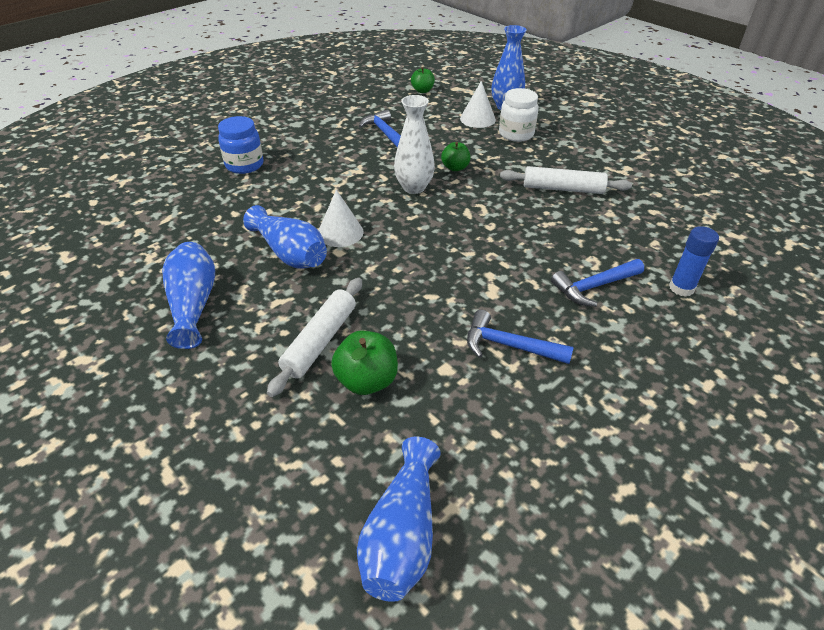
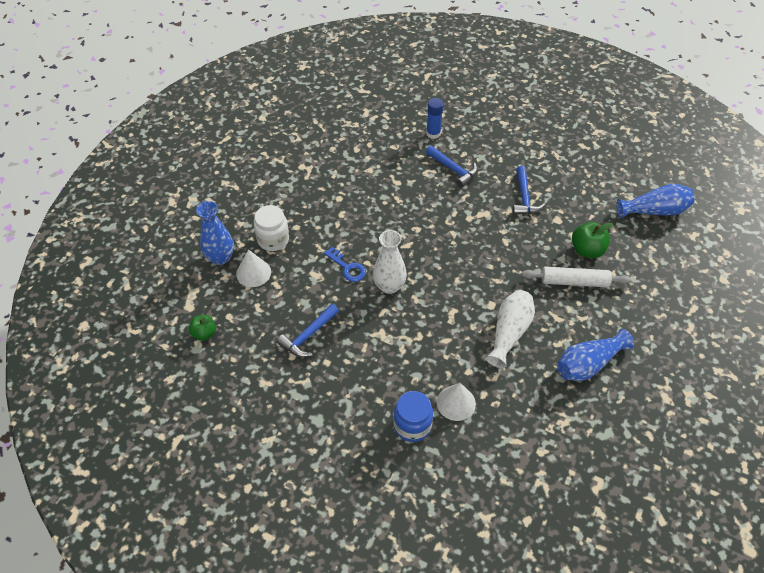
camera: 110 degrees left, 10 degrees up
(290, 253) = (509, 332): blue vase -> white vase
(340, 232) = (470, 312): white cone -> white cone (456, 403)
(455, 168) = (347, 267): green apple -> blue key
(563, 189) = (349, 198): white rolling pin -> none

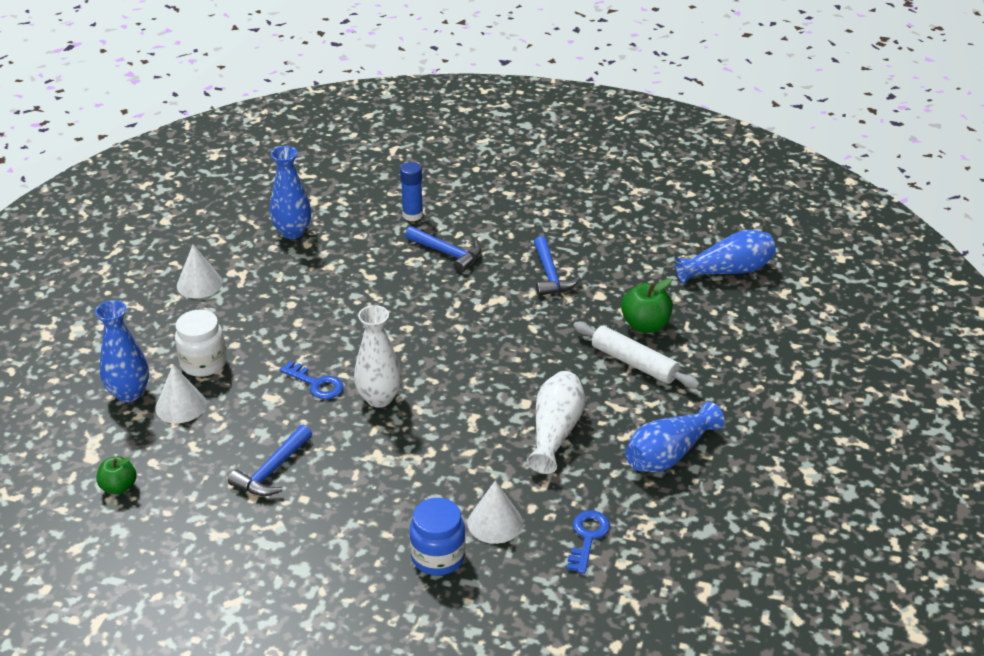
camera: 10 degrees left, 15 degrees down
(279, 173) = (199, 284): none -> white cone
(348, 138) = (292, 232): none -> blue vase
(519, 426) = (587, 537): none -> blue key
(574, 281) = (634, 363): white rolling pin -> white rolling pin turned 45 degrees clockwise

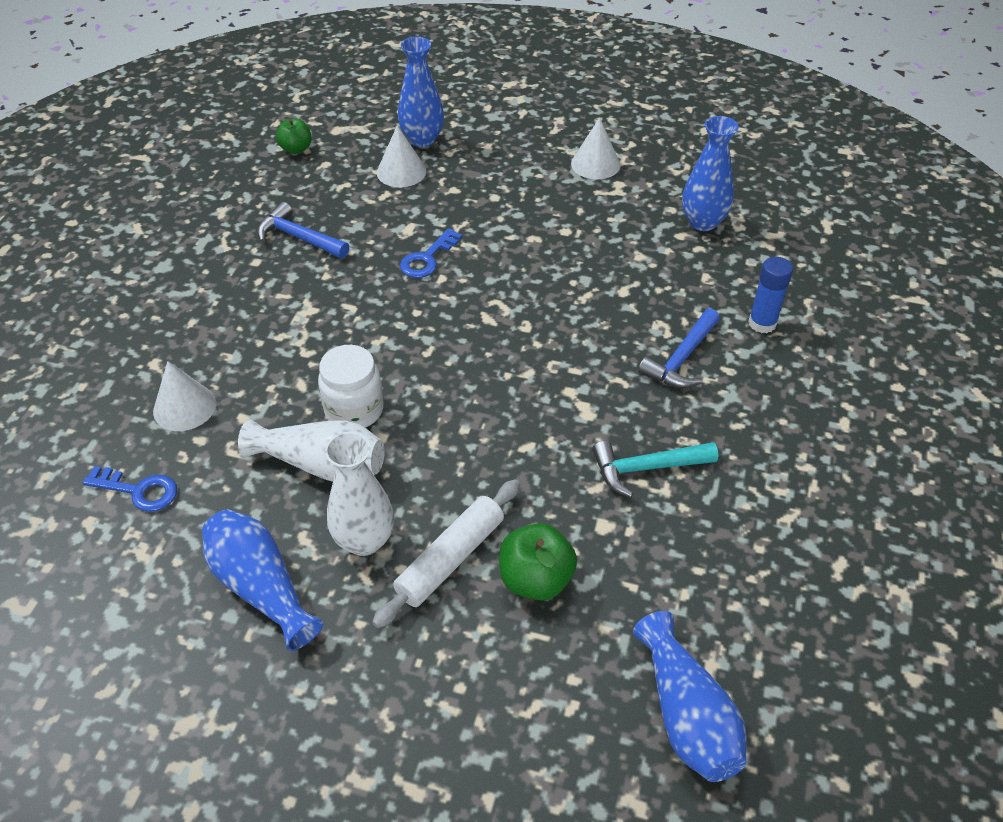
camera: 90 degrees right, 10 degrees up
(203, 363) = (464, 179): white jar -> white jar (354, 410)
(379, 398) = (399, 307): white vase -> white vase (364, 540)
(438, 557) = (147, 361): blue jar -> none
(550, 275) = (646, 468): blue hammer -> turquoise hammer

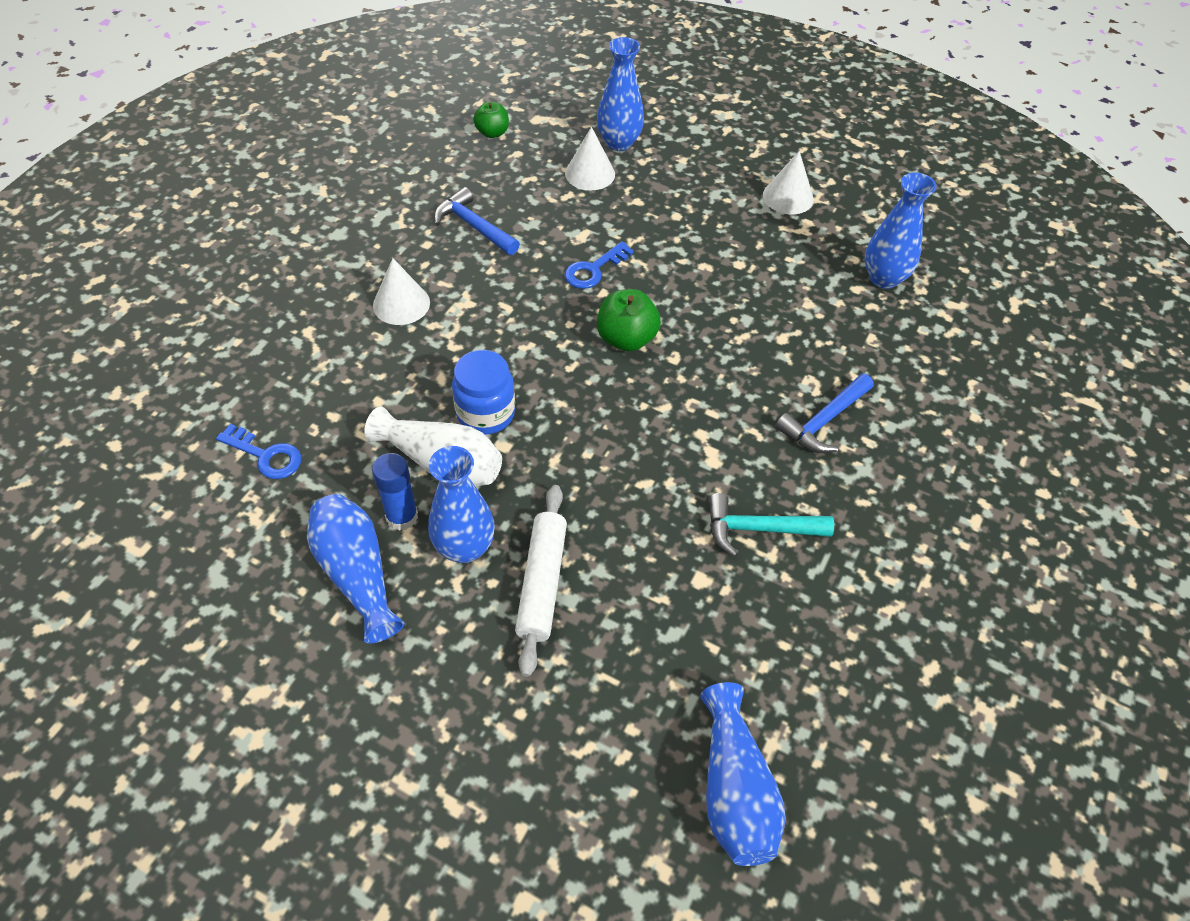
camera: 10 degrees right, 5 degrees up
(184, 407) = (326, 380): white cone -> white cone (401, 304)
(354, 410) = (485, 413): white jar -> blue jar
(364, 540) = (464, 547): white vase -> blue vase
(450, 559) = (542, 583): white rolling pin -> white rolling pin turned 45 degrees counterclockwise
(535, 579) = (620, 620): green apple -> green apple (626, 339)
(762, 323) = (917, 398): blue glue stick -> blue glue stick (402, 516)

